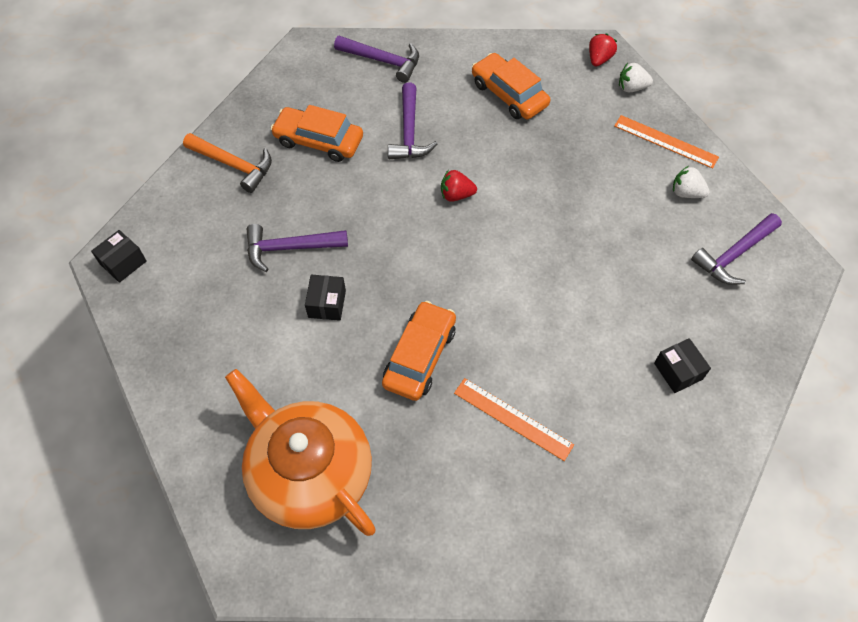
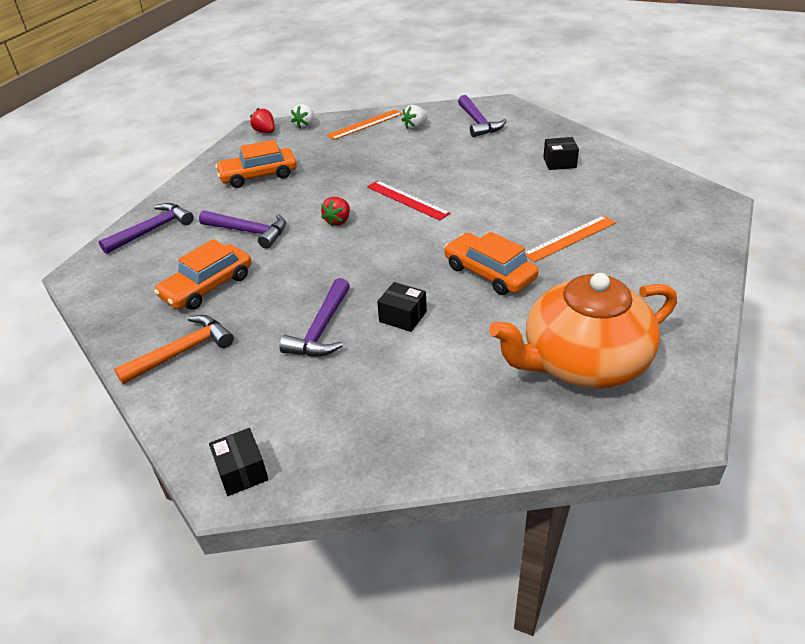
camera: 65 degrees left, 20 degrees down
(521, 240) = (407, 200): none -> red ruler

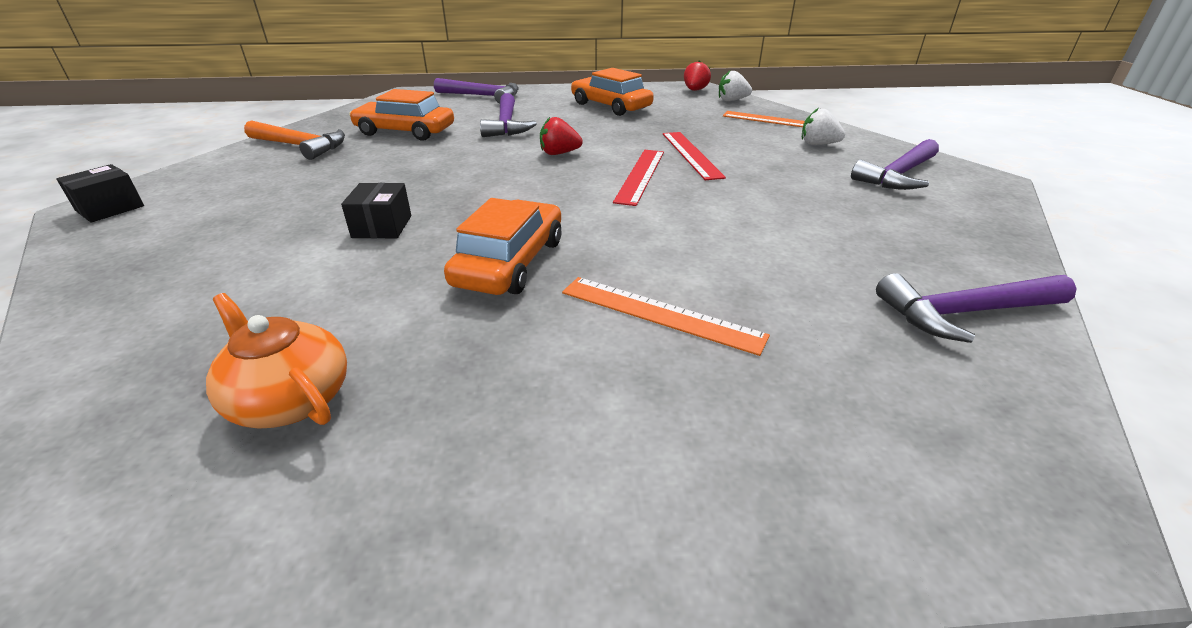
camera: 60 degrees right, 5 degrees down
(321, 329) = (346, 190): purple hammer -> purple hammer (965, 312)
(390, 172) = (691, 154): none -> red ruler
(559, 162) = (889, 258): black box -> none
(583, 362) = (290, 399): orange teapot -> orange teapot, size x0.51

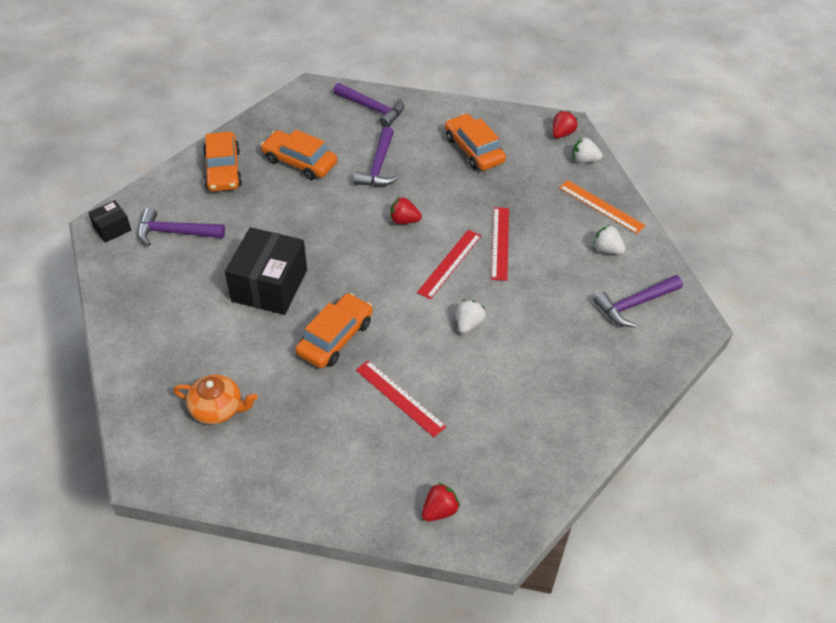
camera: 15 degrees right, 15 degrees up
(290, 399) = (217, 408): orange teapot -> orange teapot turned 135 degrees clockwise
(300, 146) = (223, 170): orange hammer -> orange car
(382, 226) = (269, 285): black box -> black box, size x2.03
(660, 314) = (400, 398): orange ruler -> red ruler
(707, 219) = (468, 324): none -> white strawberry
(874, 483) = (439, 510): none -> red strawberry
(965, 312) = (560, 437): purple hammer -> purple hammer (175, 232)

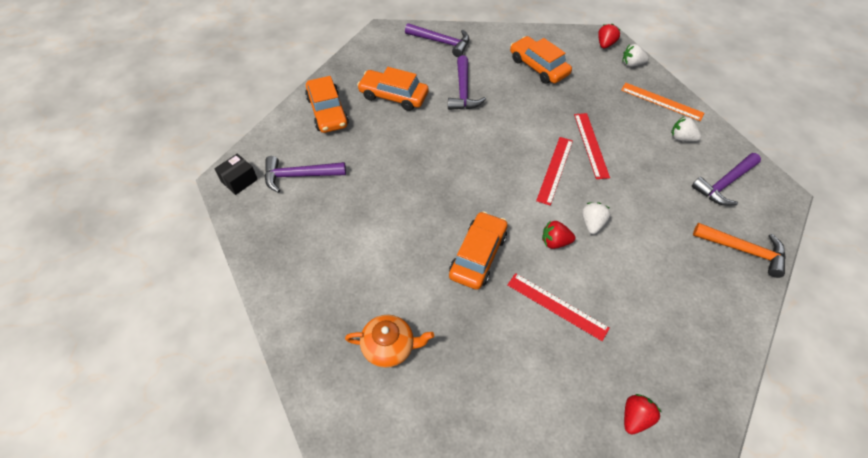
camera: 10 degrees left, 5 degrees up
(269, 285) = (401, 214): black box -> none
(404, 220) = (501, 136): red strawberry -> red strawberry (555, 242)
(624, 375) = (743, 250): none -> orange hammer

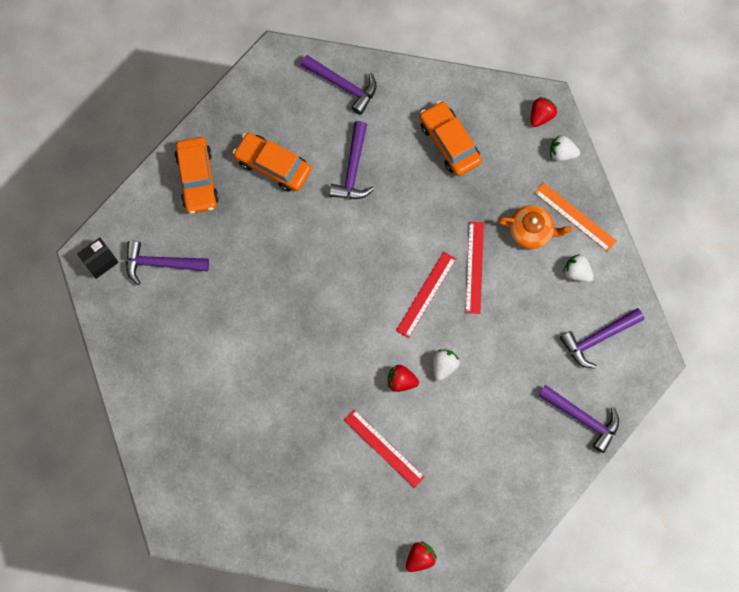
camera: 10 degrees right, 20 degrees up
(389, 347) = (226, 464): orange teapot -> orange teapot (531, 231)
(478, 255) = (323, 385): orange car -> none
(743, 250) = (582, 418): orange hammer -> purple hammer

